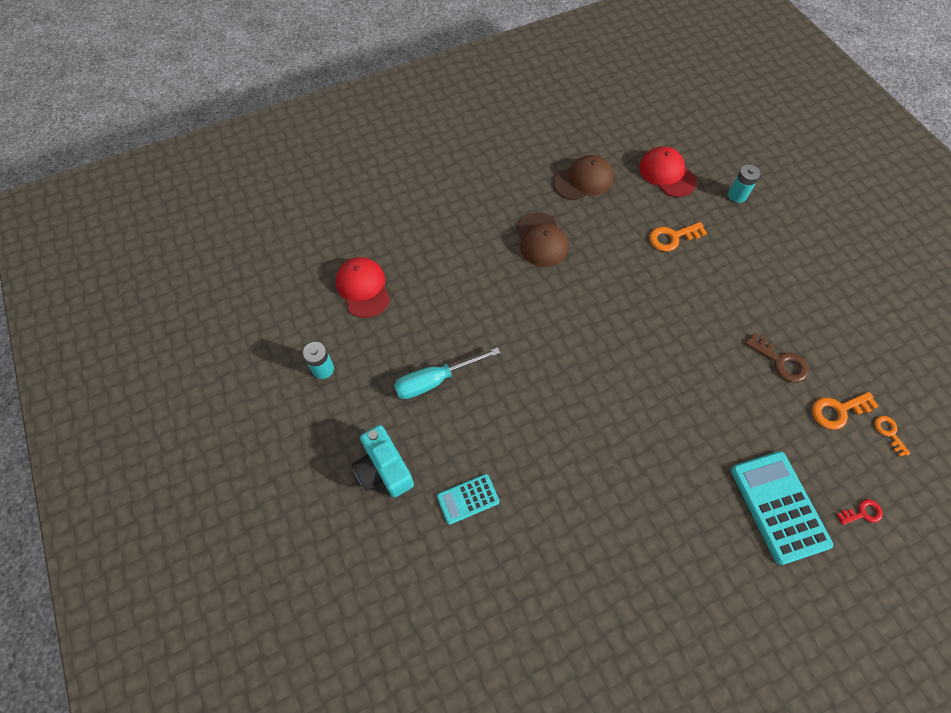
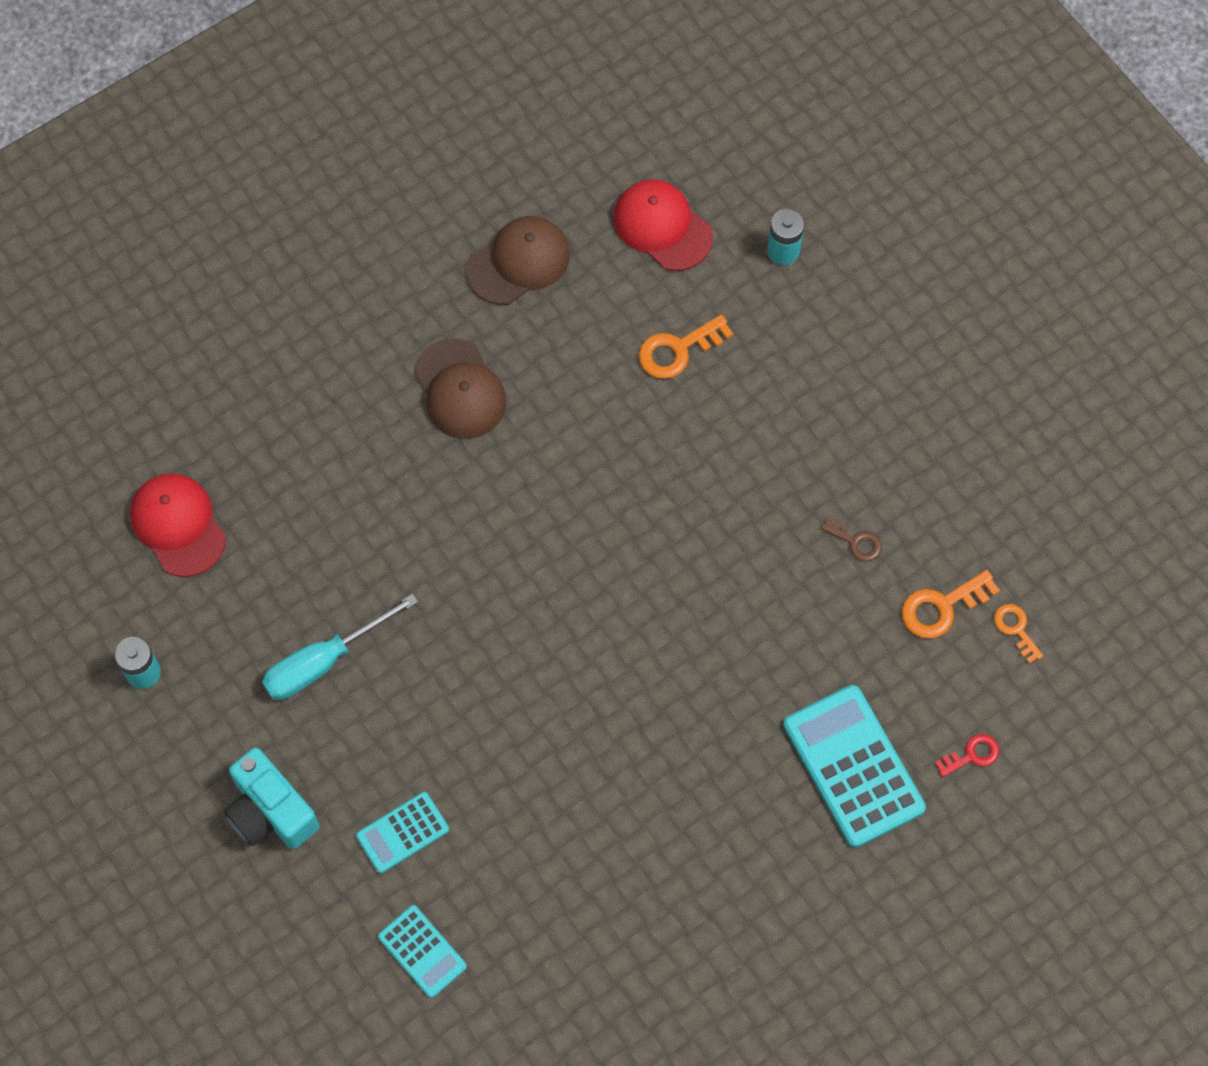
camera: 10 degrees left, 5 degrees up
(468, 586) = (422, 951): none -> turquoise calculator
(780, 361) = (855, 541): brown key -> brown key, size x0.63

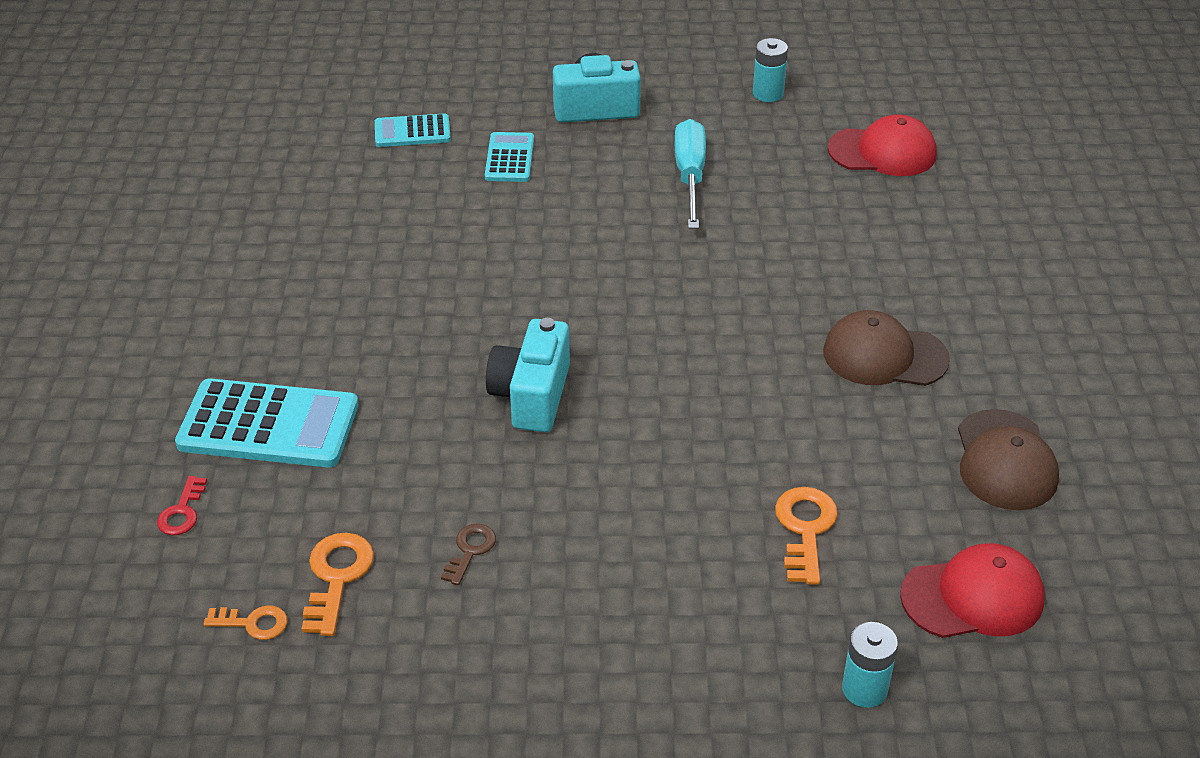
camera: 125 degrees right, 25 degrees down
(684, 604) = (531, 396): none -> turquoise camera
(855, 541) = (470, 550): brown key -> brown key turned 135 degrees clockwise

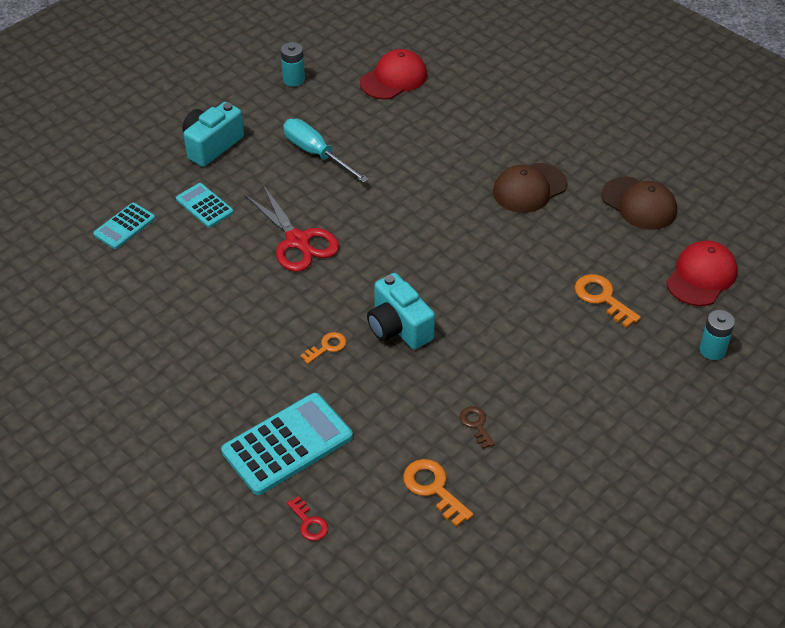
camera: 45 degrees left, 5 degrees up
(253, 623) = (426, 543): orange key -> orange key (327, 347)
(551, 246) = (297, 241): none -> red scissors

